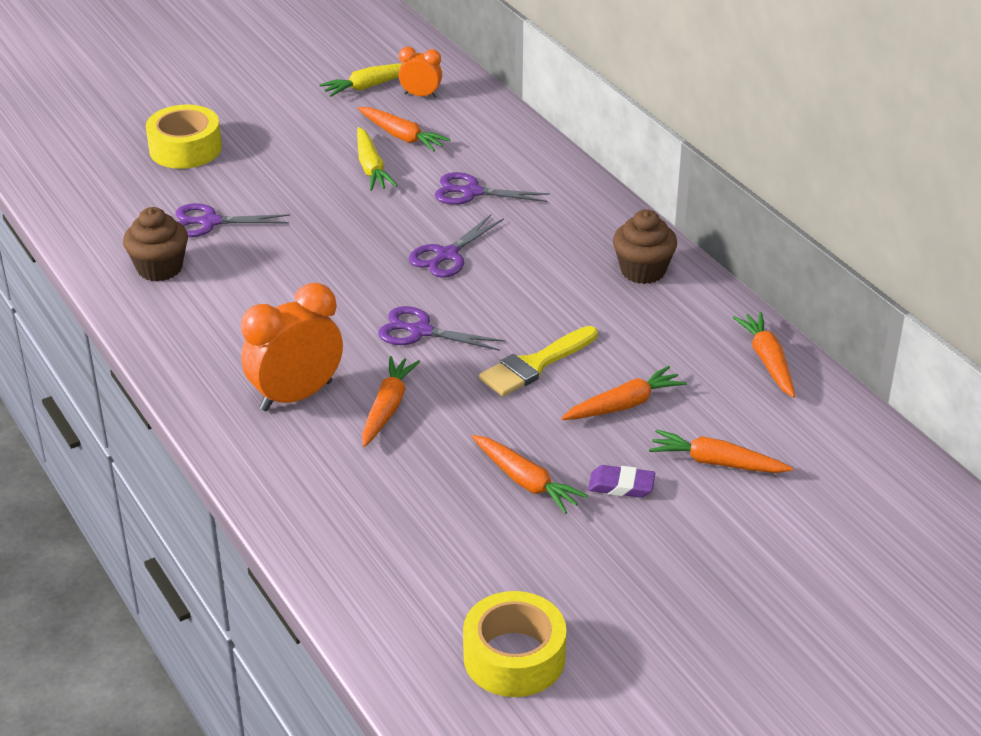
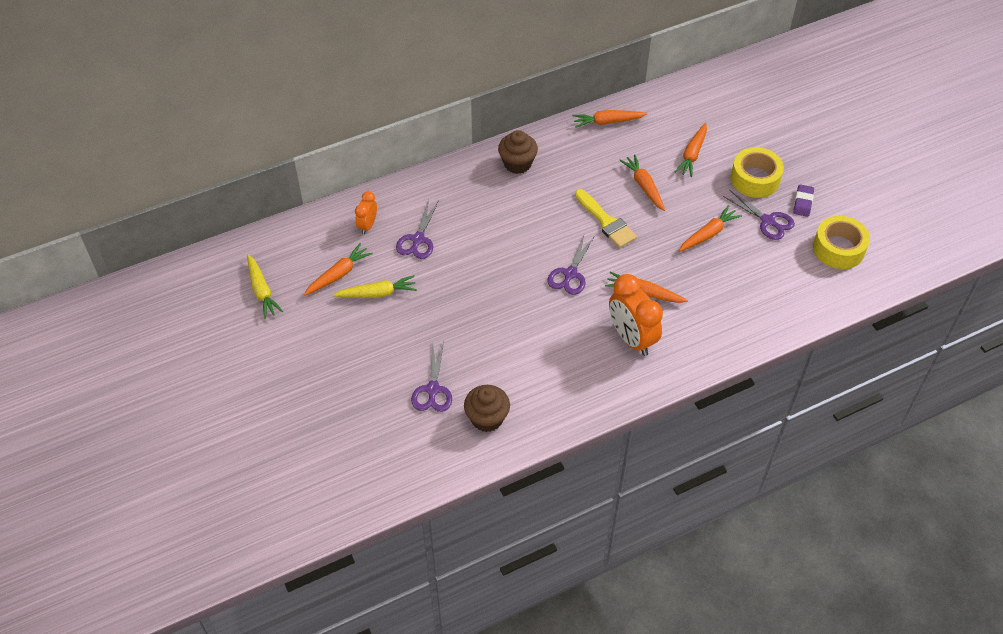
camera: 85 degrees left, 15 degrees up
(185, 149) = (329, 409): yellow tape -> yellow tape (755, 179)
(421, 95) = (283, 261): orange clock -> orange clock (367, 225)
(447, 255) = (490, 256): purple scissors -> purple scissors (767, 221)
(621, 486) = (711, 194): purple eraser -> purple eraser (803, 202)

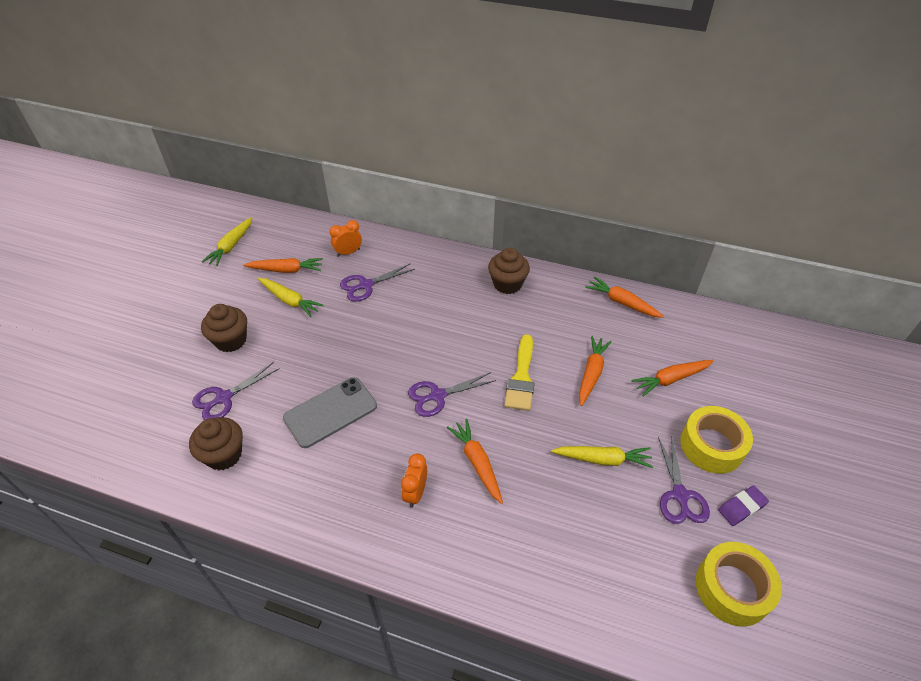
camera: 45 degrees right, 5 degrees down
(377, 353) = (231, 340): none -> brown cupcake
(517, 338) = (330, 412): none -> grey phone
(631, 338) = (415, 493): orange clock -> orange clock, size x0.53
(708, 234) = (603, 459): orange carrot -> yellow carrot

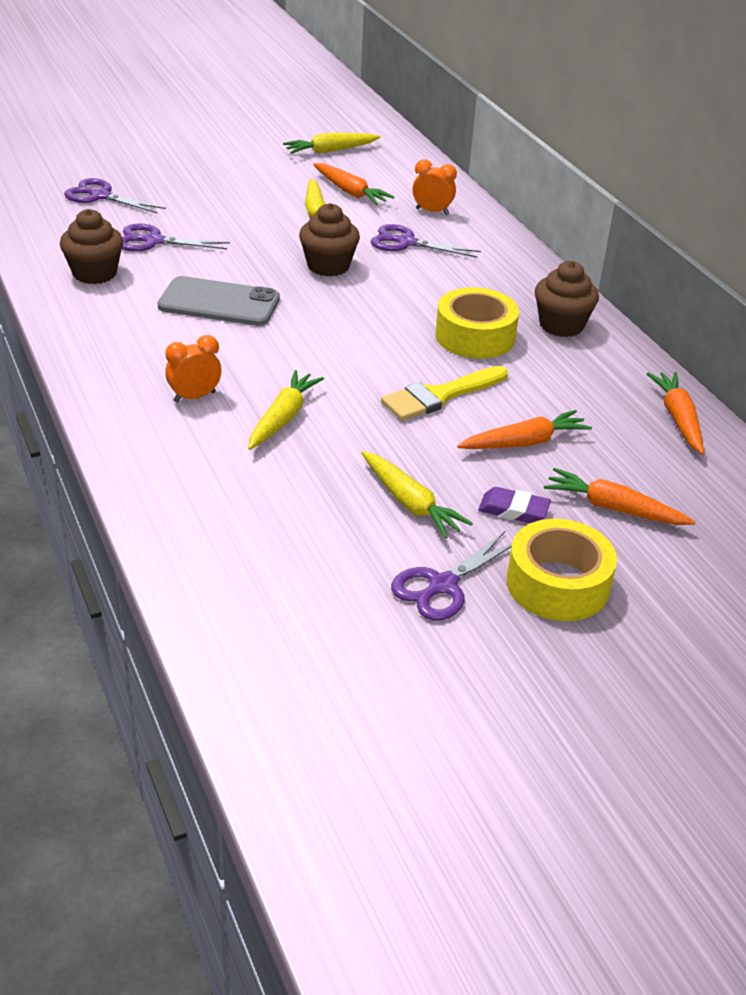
camera: 45 degrees right, 10 degrees down
(231, 340) = (221, 210): brown cupcake -> brown cupcake (328, 266)
(437, 396) = (332, 353): purple scissors -> purple scissors (100, 196)
(477, 462) = (283, 418): orange carrot -> yellow carrot
(732, 588) = (363, 681): yellow tape -> yellow tape (475, 336)
(741, 507) = (496, 646): purple eraser -> purple eraser (513, 510)

